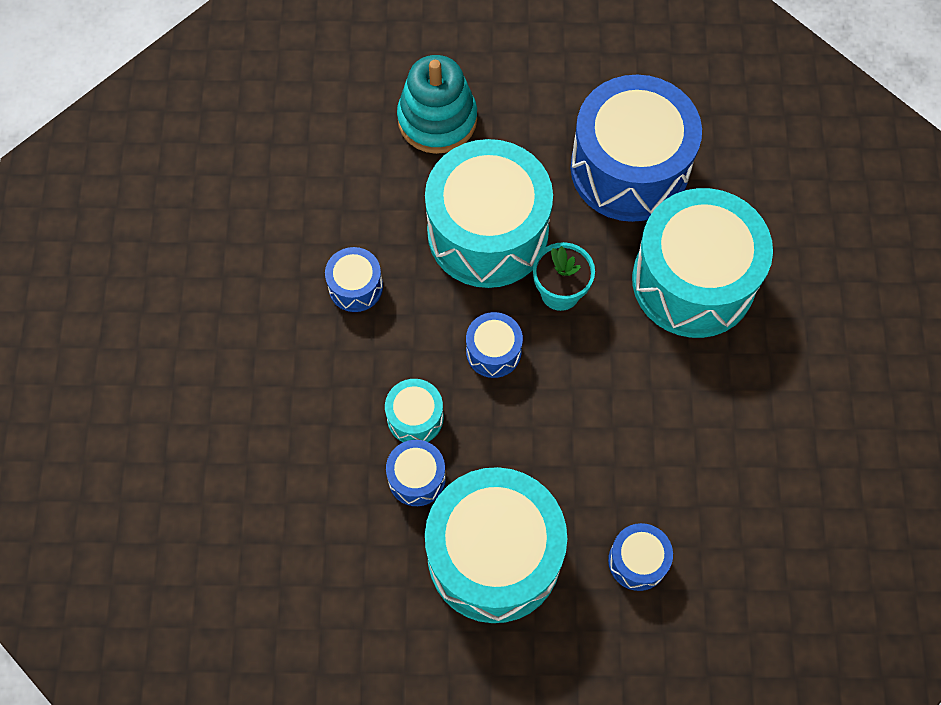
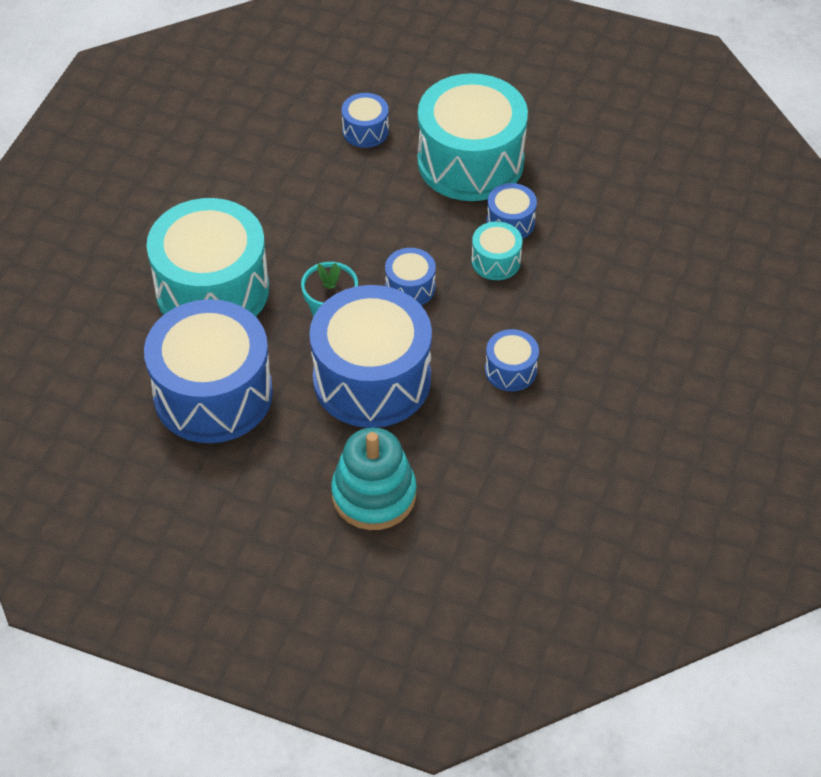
camera: 160 degrees left, 15 degrees down
(487, 232) = (372, 379): turquoise drum -> blue drum

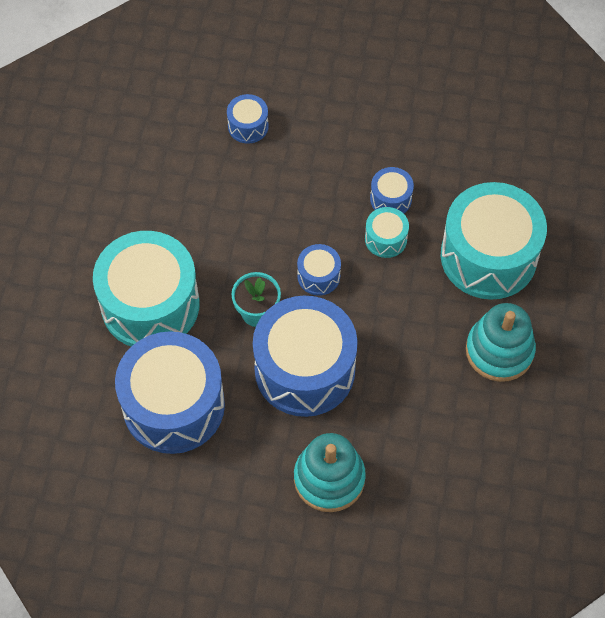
camera: 10 degrees left, 10 degrees up
(470, 161) = (345, 144): turquoise drum -> turquoise drum (488, 256)
(510, 370) = (419, 342): blue drum -> none
(603, 392) = (499, 351): none -> turquoise stacking toy

